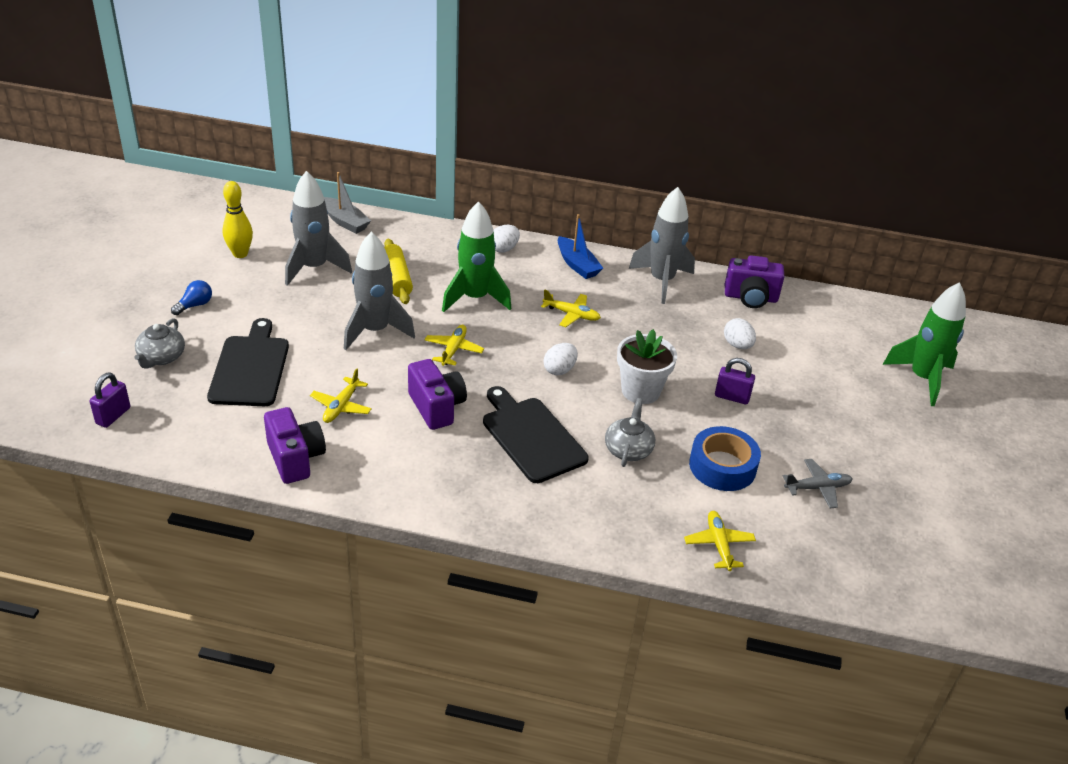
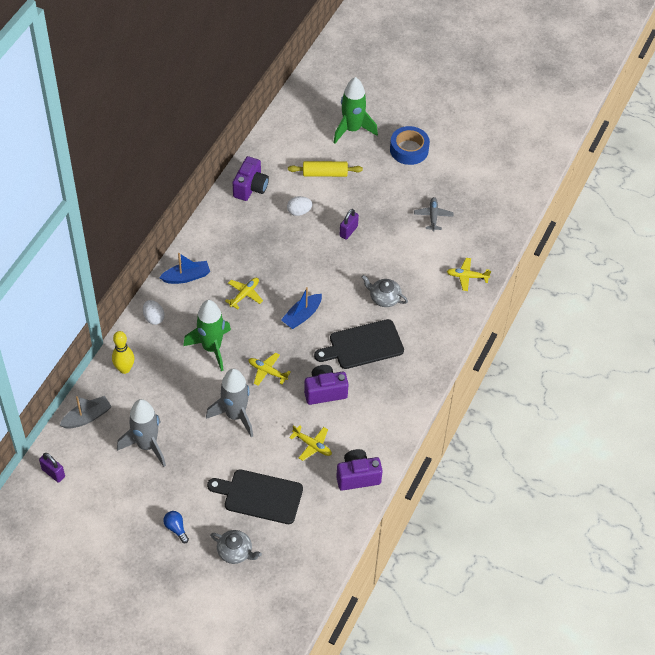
camera: 75 degrees left, 15 degrees up
(113, 416) = (293, 582): purple padlock -> purple padlock (53, 473)
(240, 254) = (114, 494): yellow bowling pin -> yellow bowling pin (124, 369)
(396, 279) = (175, 393): yellow rolling pin -> yellow rolling pin (325, 173)
(559, 370) = (302, 315): white egg -> blue boat
(640, 391) = (332, 277): white flower pot -> none
(661, 281) = (219, 232): grey rocket -> none
(722, 466) = (407, 255): blue tape -> blue tape (409, 150)

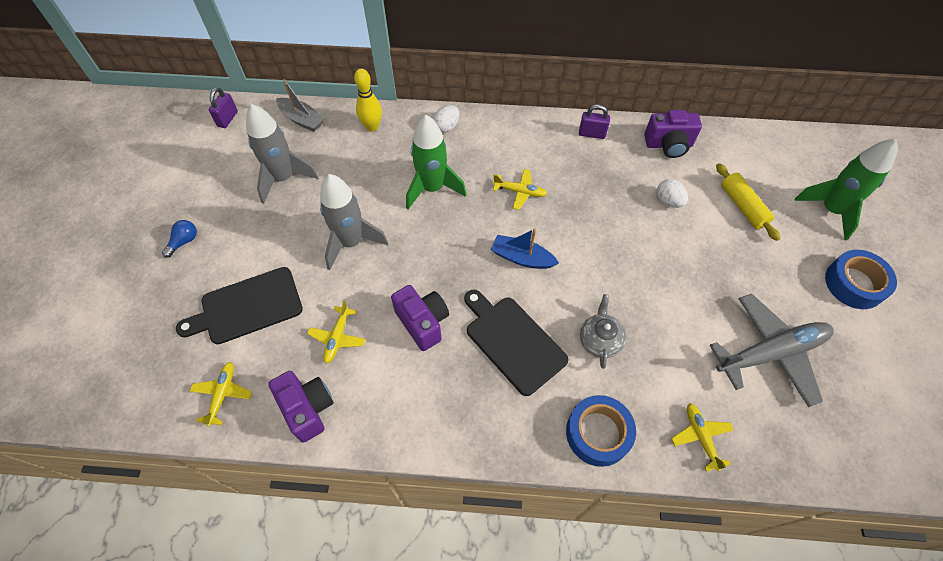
camera: 70 degrees right, 5 degrees up
(186, 277) = (513, 134): blue boat -> none
(235, 552) = (164, 310): grey teapot -> none
(259, 496) = (247, 307): black cutting board -> black cutting board turned 105 degrees counterclockwise
(267, 371) = (425, 252): yellow plane -> yellow plane (222, 394)
(348, 231) = (676, 261): purple padlock -> purple padlock (592, 134)
(433, 216) = (770, 353): grey plane -> grey plane, size x2.04
(443, 325) = (598, 433): none -> blue tape

